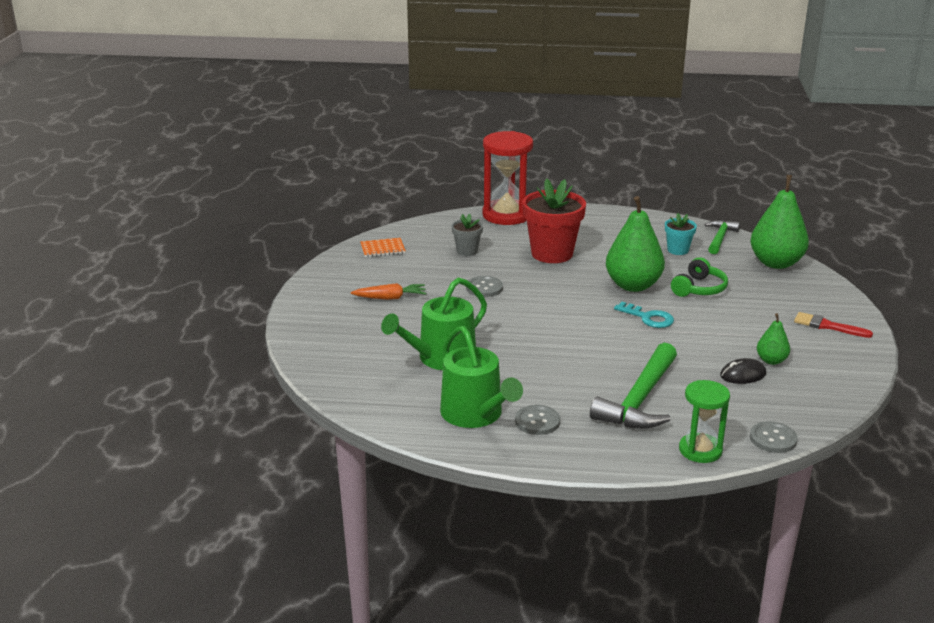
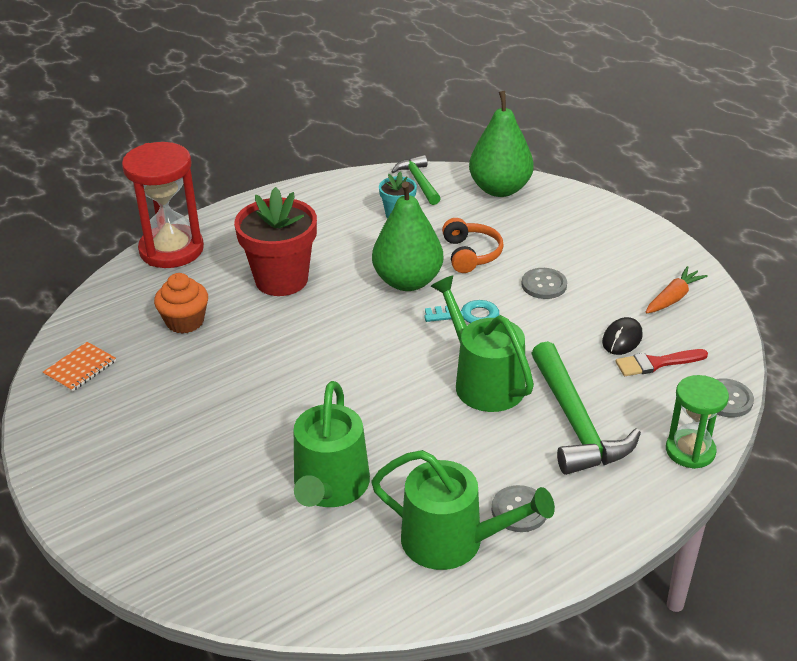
camera: 40 degrees left, 10 degrees up
(390, 298) = (174, 435): orange carrot -> orange carrot (673, 298)
(467, 251) = (185, 321): grey flower pot -> orange cupcake
(484, 288) = (263, 363): grey button -> grey button (544, 285)
(608, 354) = (484, 382): none -> green watering can
(699, 288) = (470, 254): green headphones -> orange headphones
(771, 360) = (625, 308): green pear -> none
(827, 326) = (621, 243): red brush -> red brush (656, 363)

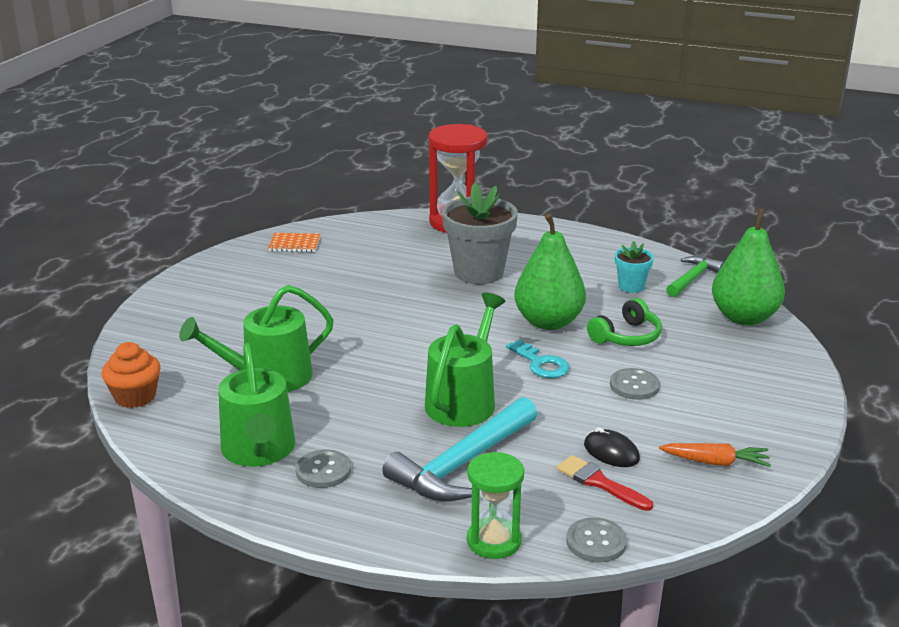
camera: 55 degrees right, 10 degrees down
(185, 321) = (385, 257): orange cupcake -> orange cupcake (135, 397)
(281, 280) = (478, 272): red flower pot -> grey flower pot
(470, 254) = (626, 336): orange headphones -> green headphones
(576, 423) = (462, 464): green hammer -> turquoise hammer
(622, 339) = (611, 452): black mouse -> black mouse turned 45 degrees clockwise

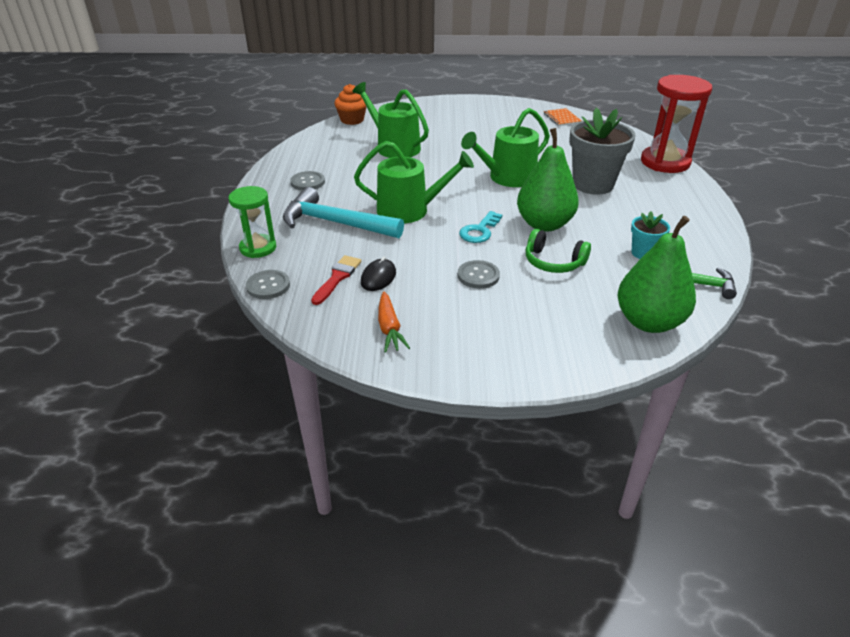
camera: 70 degrees right, 10 degrees up
(259, 450) = (319, 161): green watering can -> green watering can (508, 178)

